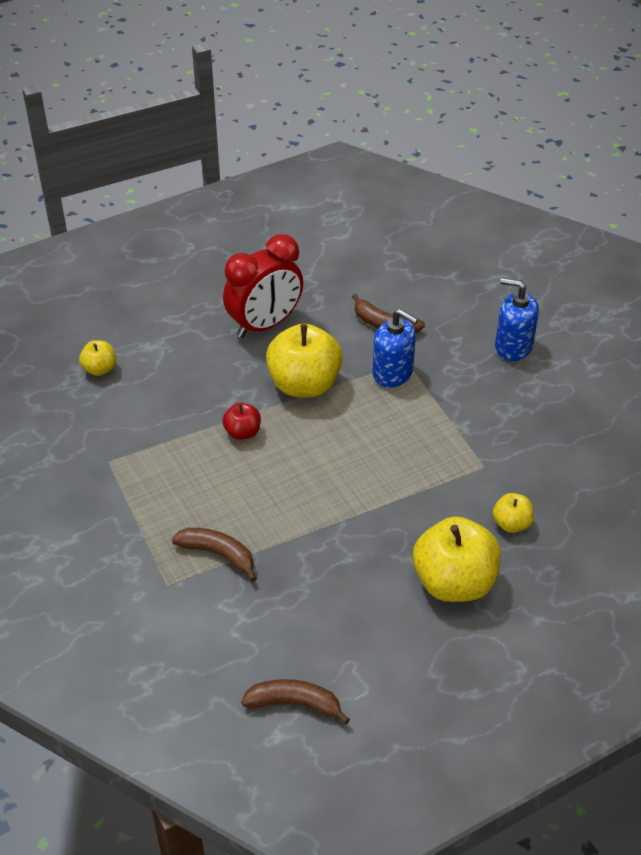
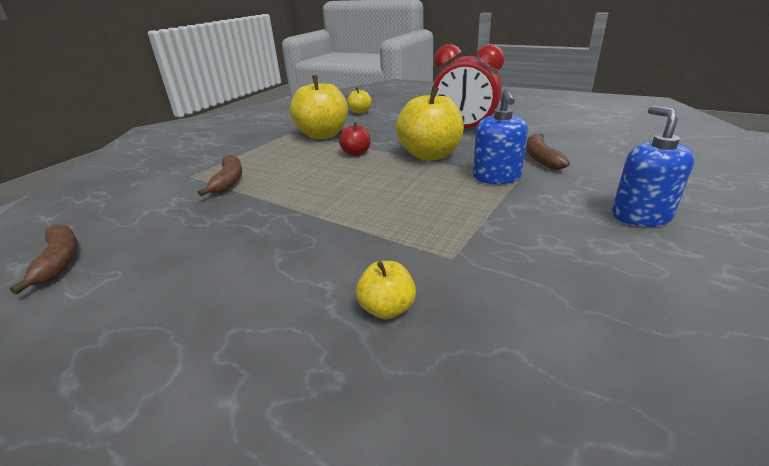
camera: 60 degrees right, 15 degrees down
(454, 582) = (260, 299): yellow apple -> yellow apple (323, 135)

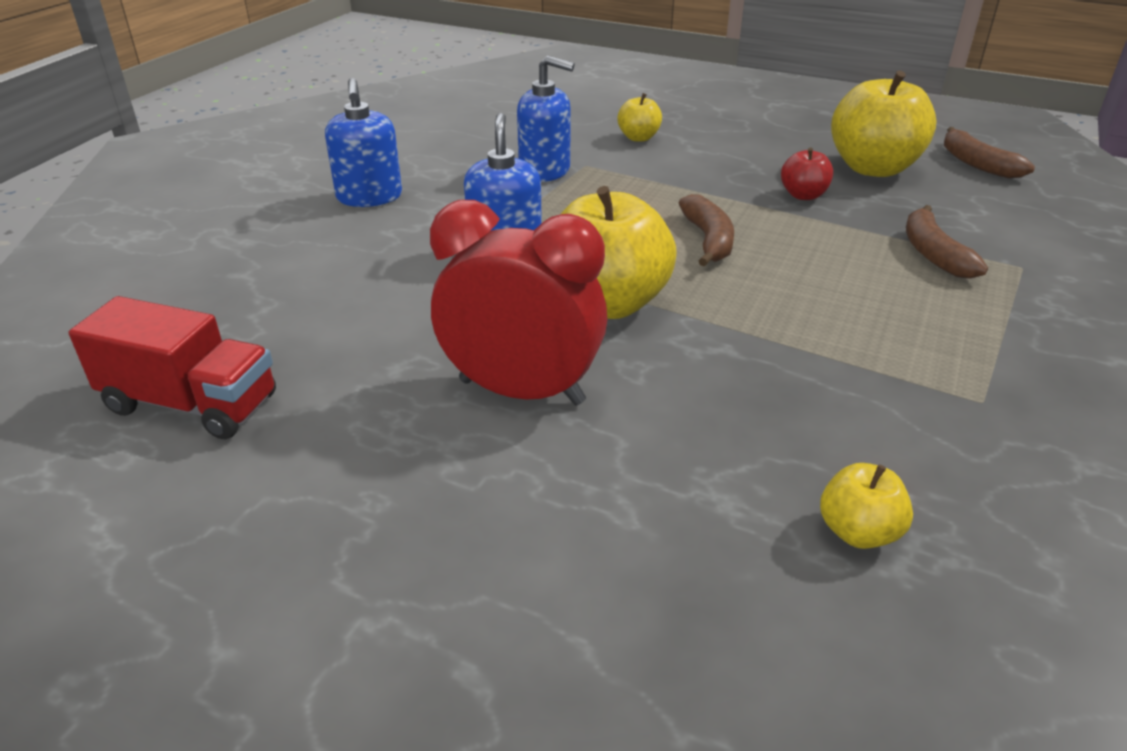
camera: 175 degrees right, 5 degrees up
(323, 135) = (879, 385): yellow apple -> yellow apple (873, 168)
(356, 153) = (755, 314): red apple -> red apple (803, 195)
(493, 249) = (545, 171): none -> blue soap dispenser
(541, 158) = (410, 288): brown banana -> brown banana (708, 240)
(594, 123) = (191, 404): none -> red truck

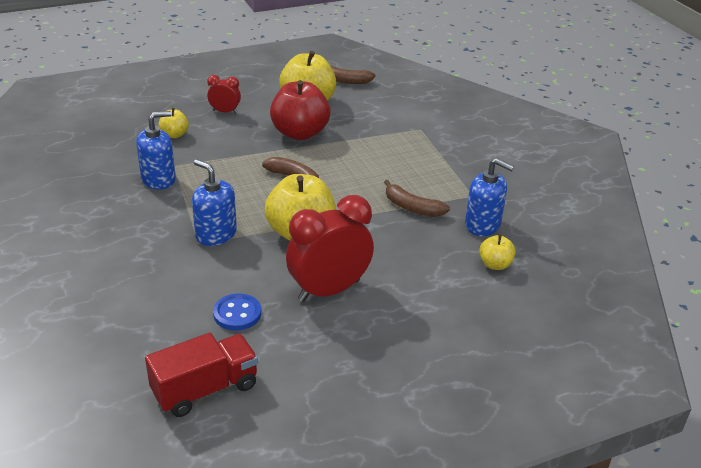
camera: 50 degrees left, 0 degrees up
(369, 197) = (88, 245): blue soap dispenser -> blue soap dispenser (482, 225)
(372, 346) = (237, 314): none -> blue button
(738, 138) = (225, 112): none -> red clock
(803, 195) = (300, 133): red apple -> red apple, size x2.04
(933, 254) = (385, 139): brown banana -> brown banana (412, 207)

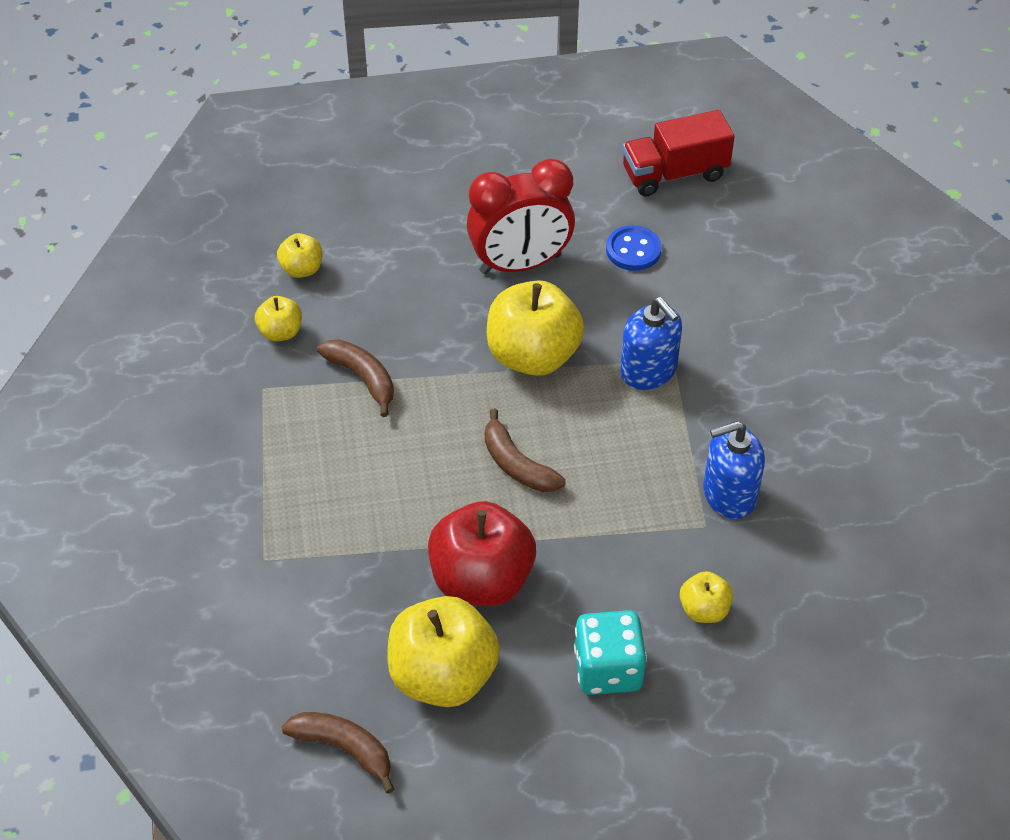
camera: 165 degrees left, 15 degrees up
(225, 112) = (608, 669): red clock -> turquoise dice
(482, 225) = (280, 332): blue soap dispenser -> yellow apple

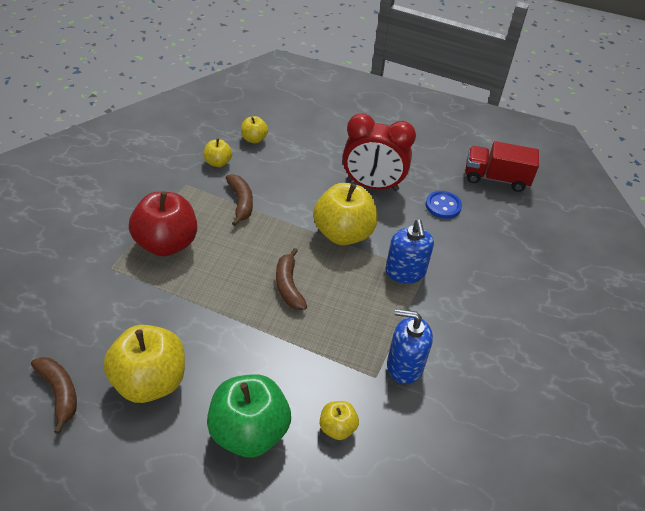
camera: 25 degrees right, 5 degrees down
(481, 580) = (217, 339): red apple -> red apple (166, 243)
(608, 669) = (249, 432): turquoise dice -> green apple

